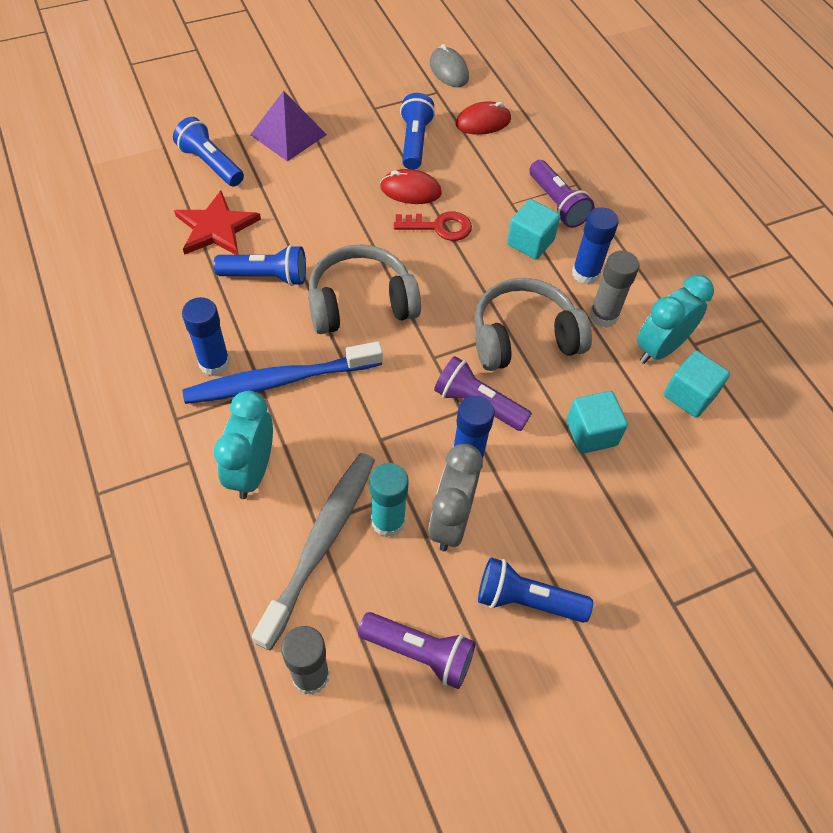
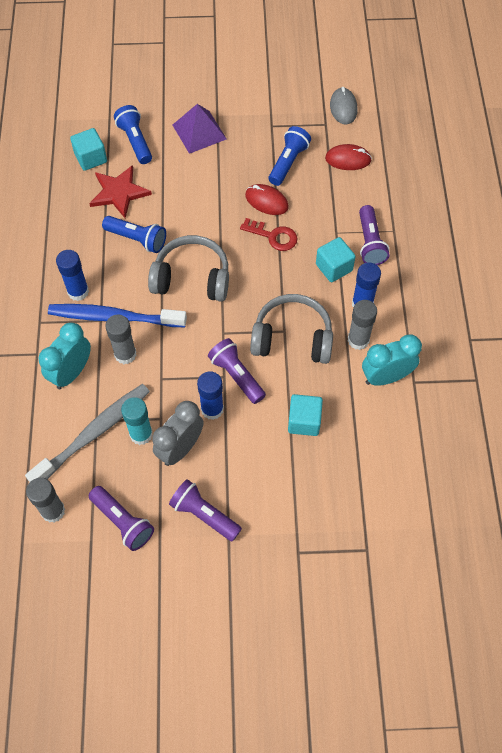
camera: 25 degrees right, 5 degrees up
(317, 423) = (125, 354): none -> grey glue stick
(526, 600) = (204, 514): blue flashlight -> purple flashlight
(689, 395) = (388, 418): turquoise cube -> turquoise cube (91, 158)

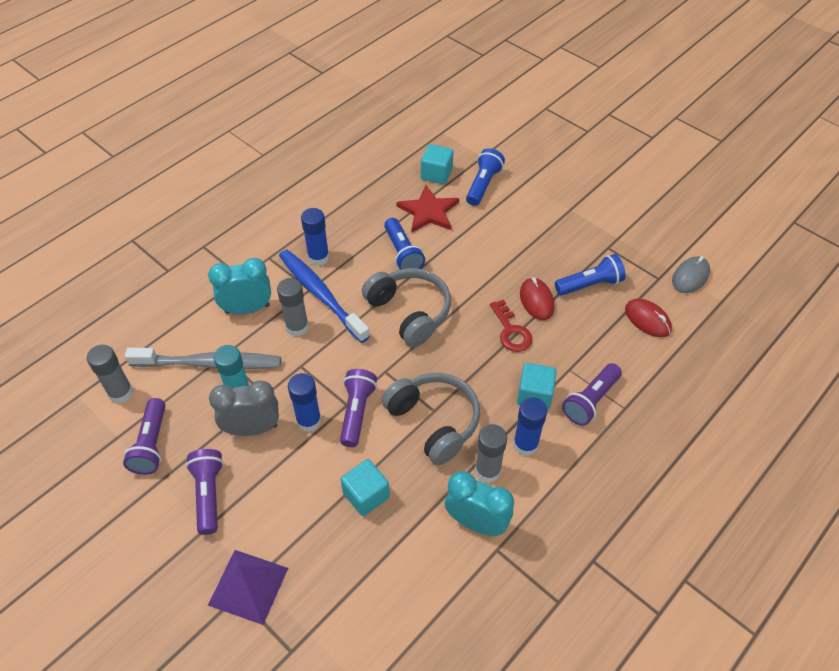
camera: 45 degrees right, 10 degrees down
(199, 132) = (541, 211): purple pyramid -> purple pyramid (248, 586)

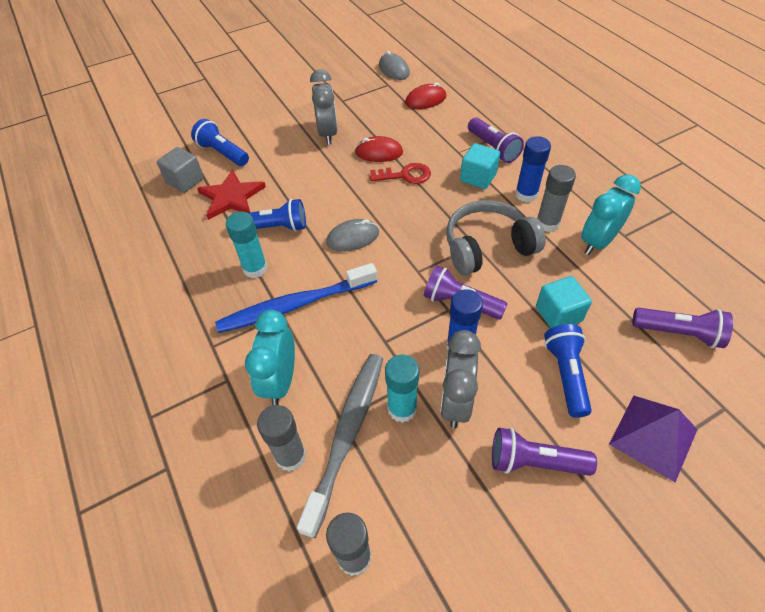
camera: 70 degrees left, 0 degrees up
(151, 444) = (449, 522): purple flashlight -> purple flashlight (678, 333)
(297, 327) = (330, 335): grey glue stick -> grey glue stick (290, 456)
(318, 257) = (240, 298): blue glue stick -> none
(352, 256) = (255, 268): none -> turquoise glue stick
(409, 312) = (353, 238): grey headphones -> grey mouse
(436, 174) = (185, 181): turquoise cube -> grey cube
(547, 251) = (328, 134): none -> grey clock
(590, 284) = (376, 119): blue flashlight -> blue flashlight (566, 375)

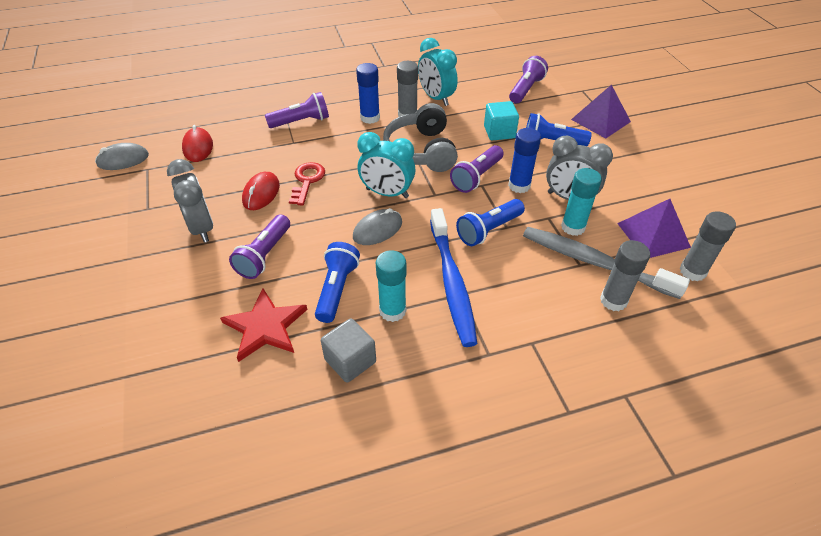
camera: 80 degrees left, 5 degrees down
(185, 181) = (205, 377): grey cube -> grey cube (350, 361)
(223, 153) = (171, 332): blue flashlight -> blue flashlight (489, 230)
(280, 381) = (538, 301): turquoise clock -> turquoise clock (387, 193)
(328, 134) = (202, 228): grey clock -> grey clock turned 60 degrees clockwise
(353, 238) = (377, 230): grey mouse -> grey mouse turned 60 degrees clockwise
(412, 507) = (653, 235): none -> purple pyramid
(478, 177) = (335, 138): turquoise cube -> none
(534, 462) = (618, 171): purple flashlight -> purple flashlight (264, 255)

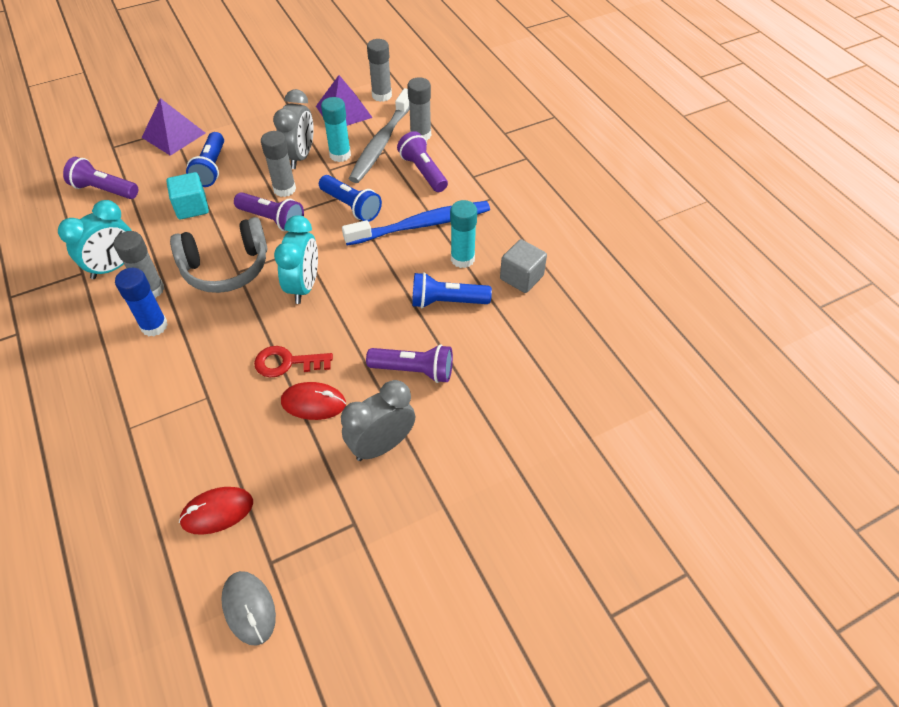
camera: 100 degrees left, 5 degrees up
(265, 327) = (504, 344): red star -> none
(301, 122) = (158, 400): purple flashlight -> purple flashlight (423, 172)
(377, 230) = (362, 285): grey mouse -> none
(519, 185) = (284, 189): blue glue stick -> grey glue stick

